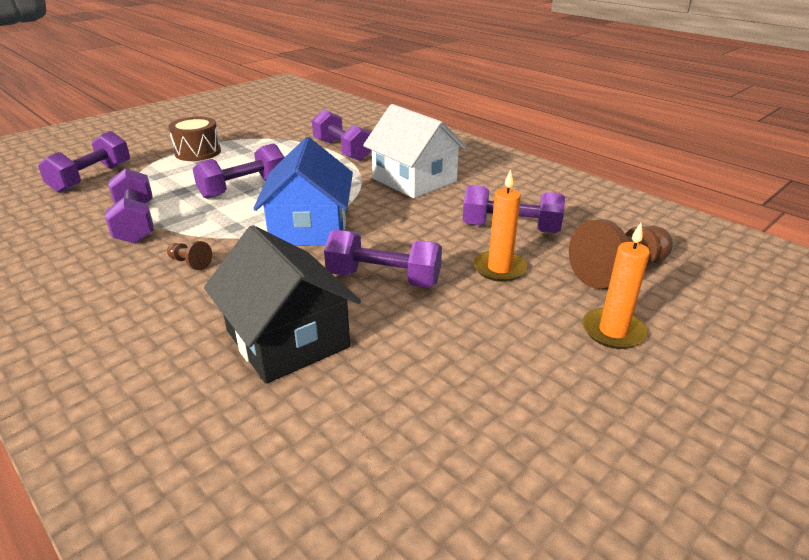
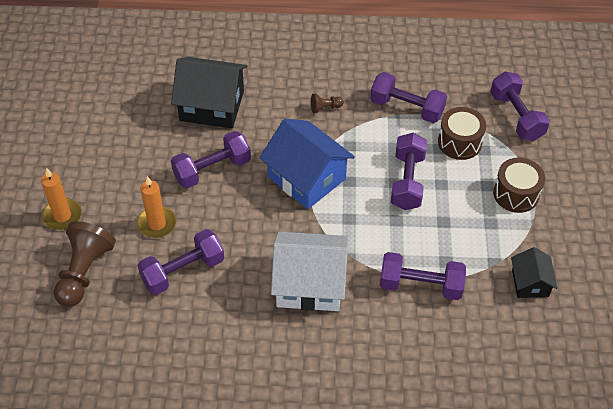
camera: 135 degrees right, 20 degrees up
(160, 186) = (459, 142): none -> brown drum
(281, 127) = (530, 283): none -> black house

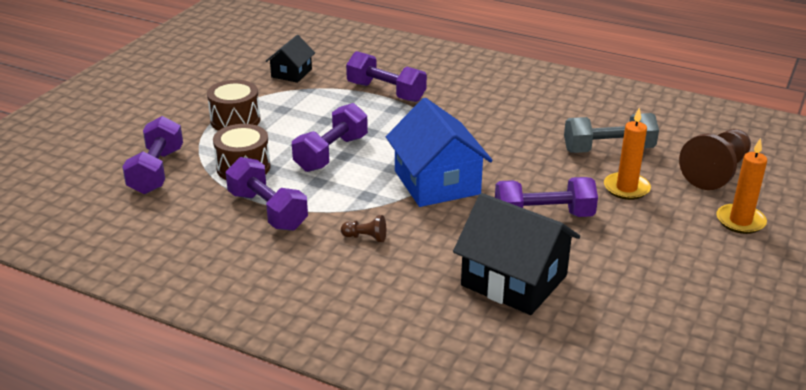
camera: 155 degrees left, 20 degrees down
(183, 271) = (608, 149): purple dumbbell -> grey dumbbell
(309, 284) = (486, 115): white house -> none

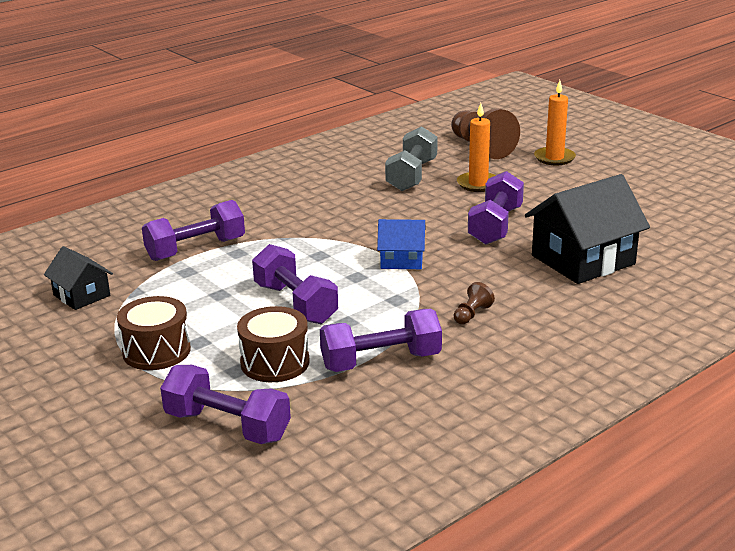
camera: 65 degrees left, 5 degrees down
(437, 182) = (402, 260): blue house -> blue house, size x0.54

